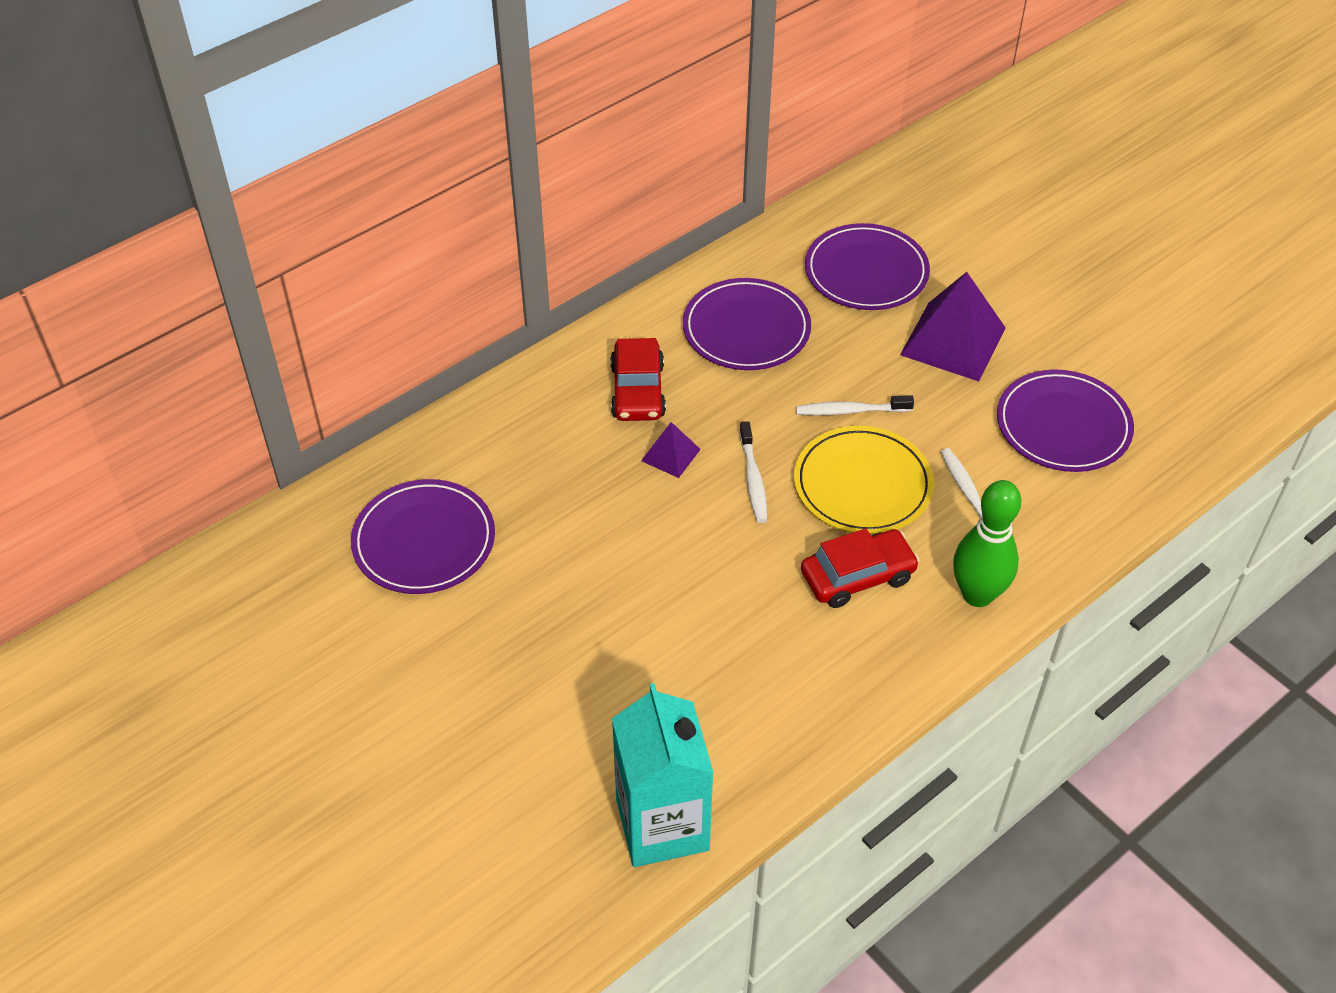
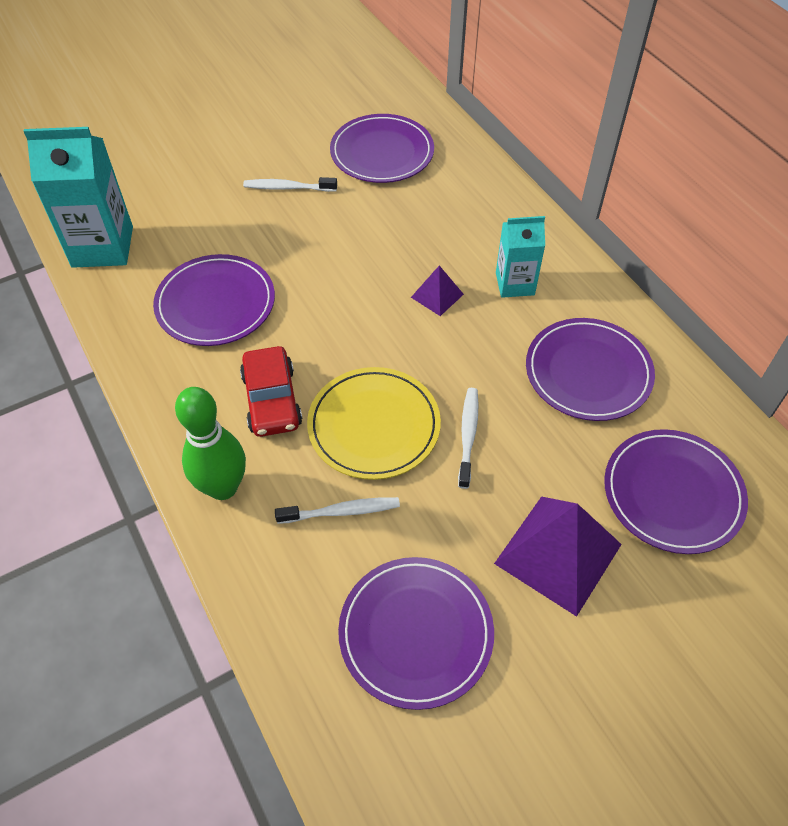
camera: 100 degrees right, 5 degrees up
(638, 391) = (515, 284): red car -> turquoise carton
(733, 664) = (215, 303): none -> purple plate
(753, 479) = (398, 346): white toothbrush -> white toothbrush (288, 188)

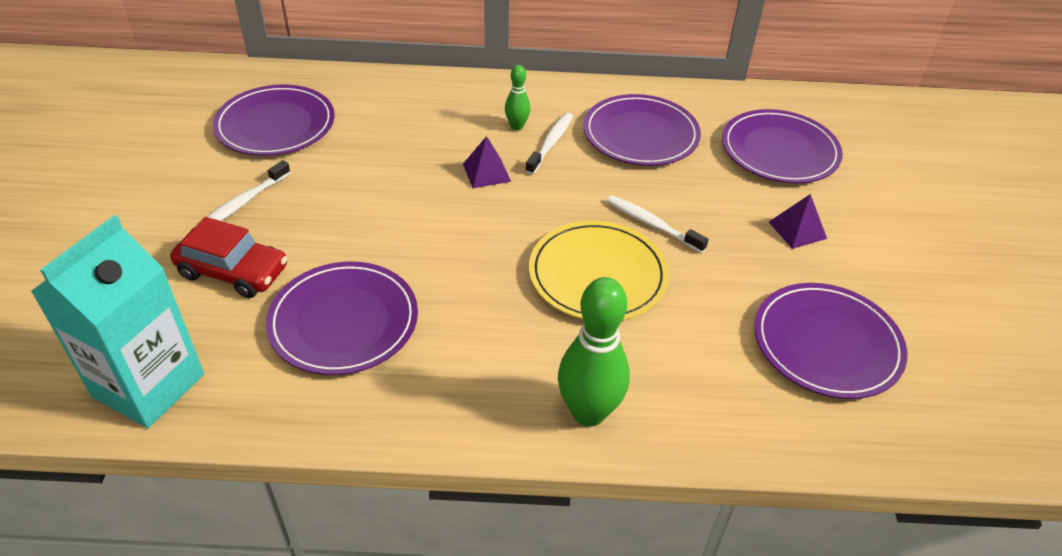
camera: 60 degrees left, 10 degrees down
(272, 400) = (510, 331): red car -> red car (233, 271)
(341, 511) = (676, 337): white toothbrush -> white toothbrush (550, 143)
(515, 284) = (517, 126): turquoise carton -> green bowling pin
(558, 554) = (797, 230): purple pyramid -> purple pyramid, size x0.50

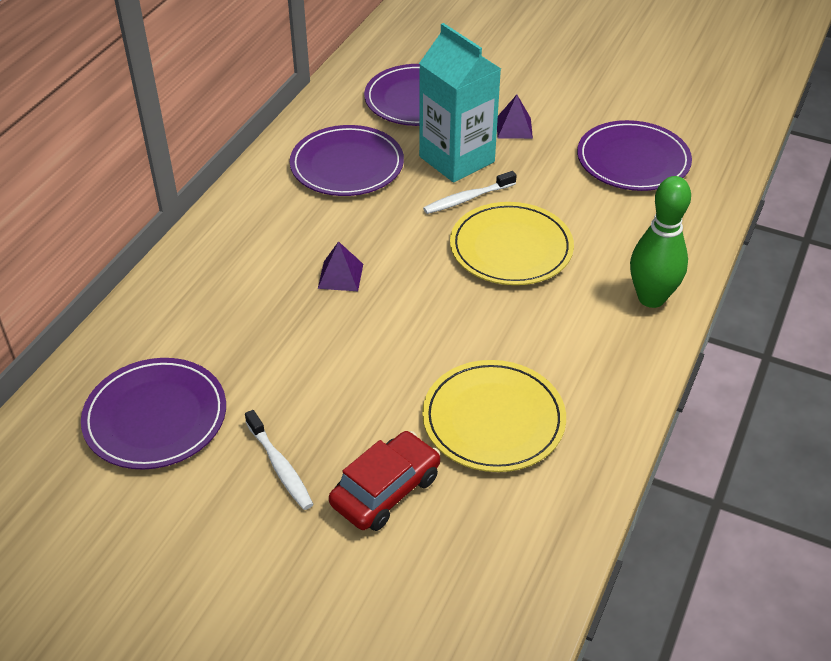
camera: 65 degrees left, 0 degrees up
(148, 385) = (515, 577): turquoise carton -> turquoise carton (456, 159)
(344, 321) = (493, 419): purple plate -> yellow plate
(517, 126) = (283, 237): green bowling pin -> none
(550, 143) = (324, 223): white toothbrush -> none

